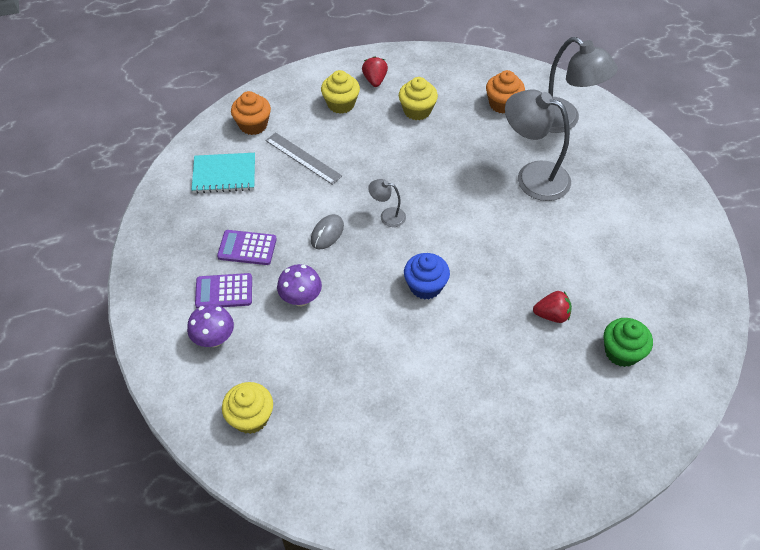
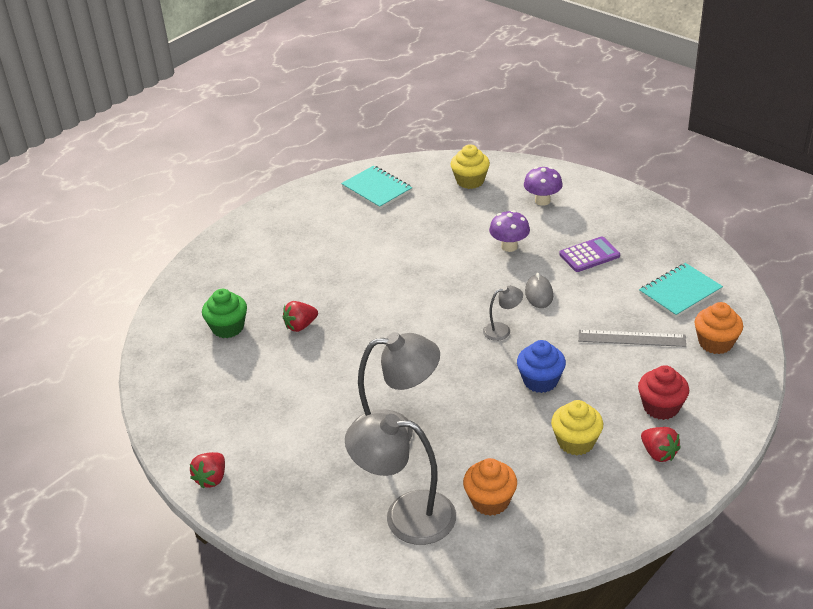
camera: 150 degrees right, 15 degrees down
(224, 291) = (570, 225): purple calculator -> none
(341, 104) = (661, 407): yellow cupcake -> red cupcake
(356, 472) = (377, 189): none -> turquoise notebook
(425, 286) = (421, 297): blue cupcake -> blue cupcake (540, 381)
(688, 209) = (211, 479): none -> red strawberry

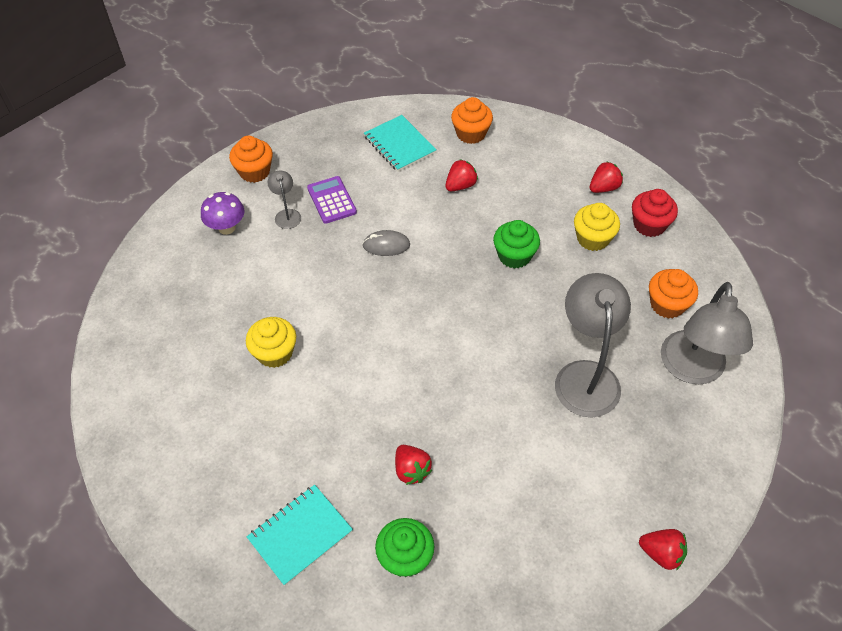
camera: 90 degrees left, 15 degrees up
(377, 189) = (150, 387): turquoise notebook -> turquoise notebook (300, 535)
(470, 181) = (165, 289): yellow cupcake -> yellow cupcake (275, 353)
(502, 330) = (439, 279): grey lamp -> grey lamp (287, 214)
(509, 246) = (302, 263): purple mushroom -> none
(540, 381) = (514, 256): blue cupcake -> green cupcake
(615, 206) = (254, 172): none -> orange cupcake
(631, 338) = (460, 185): grey ruler -> red strawberry
(661, 407) = (549, 179): red cupcake -> red cupcake (649, 225)

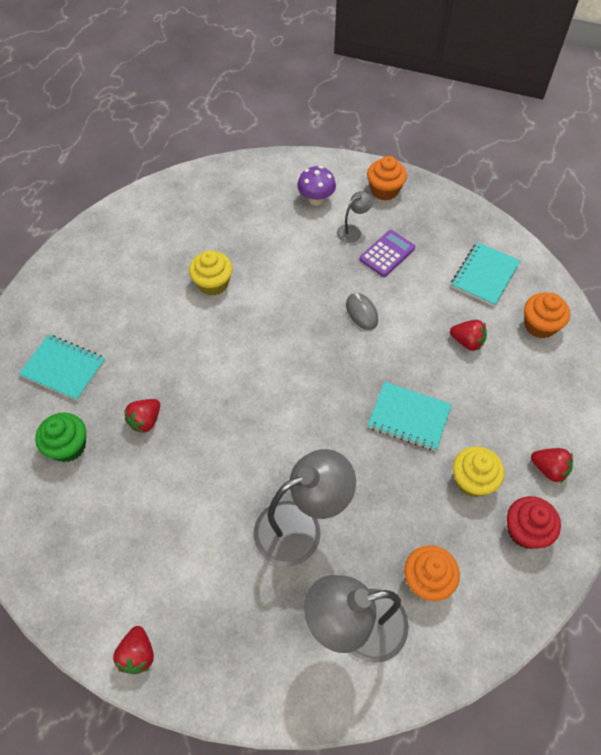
camera: 65 degrees right, 5 degrees up
(514, 256) = (409, 417): green cupcake -> turquoise notebook

